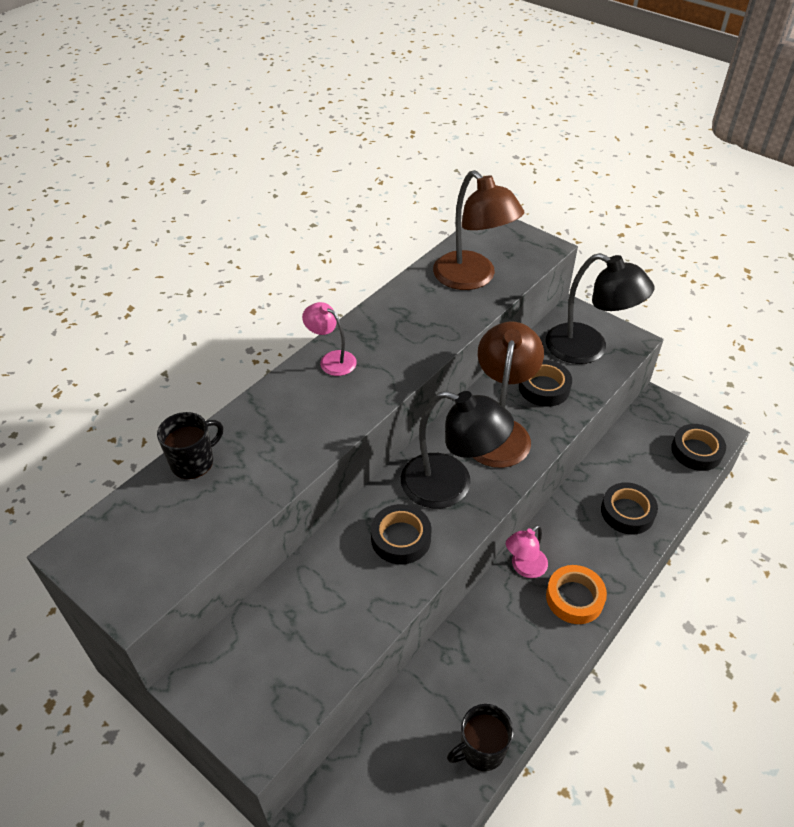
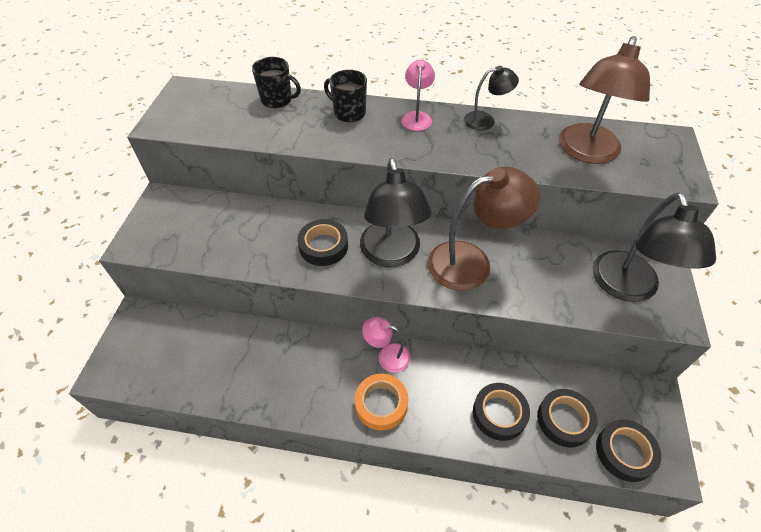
camera: 60 degrees right, 5 degrees up
(379, 315) = (485, 120): none -> black lamp
(481, 749) = (217, 391): black mug -> black mug (349, 112)
(544, 387) = (547, 273): black tape -> black tape (564, 420)

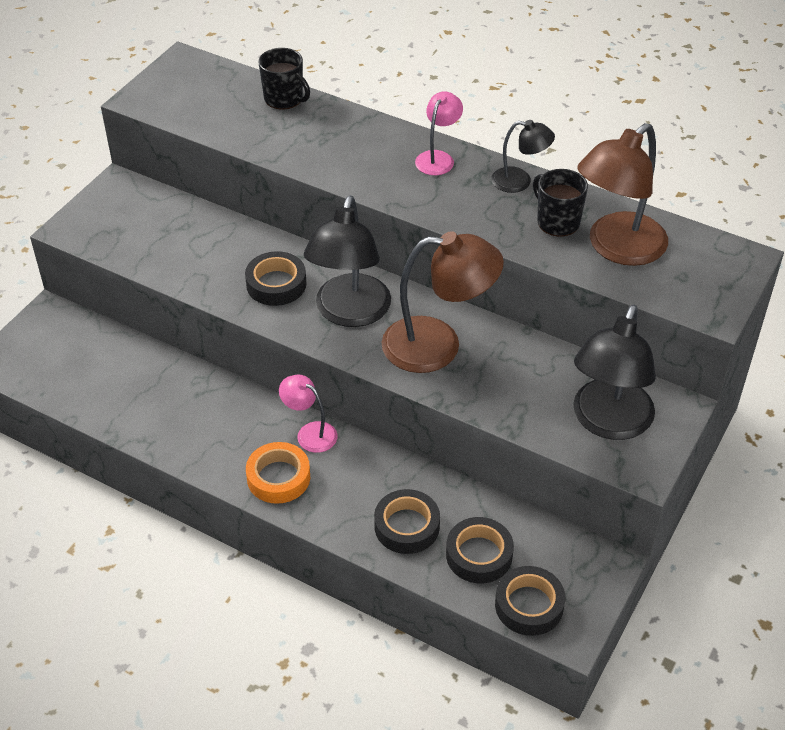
camera: 20 degrees right, 5 degrees down
(349, 112) = (360, 134): black mug -> black mug (557, 222)

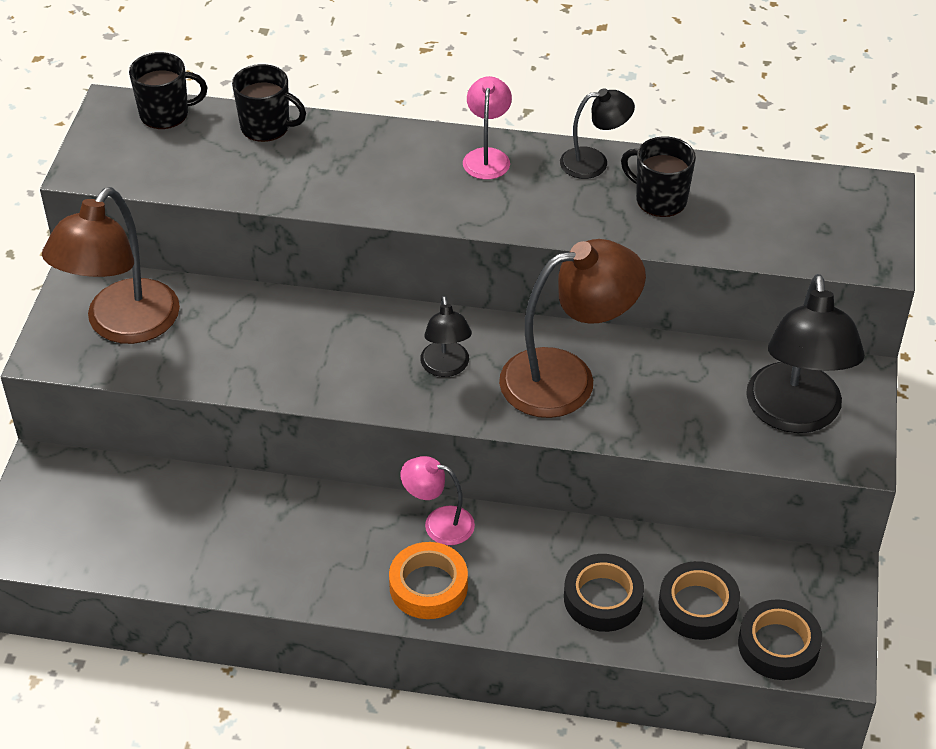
camera: 20 degrees left, 0 degrees up
(217, 73) = (165, 114): none -> black mug
(276, 284) = (341, 356): black tape -> none
(349, 313) = (446, 367): black lamp -> black lamp, size x0.53
(617, 248) = (739, 214): brown lamp -> brown lamp (123, 325)

